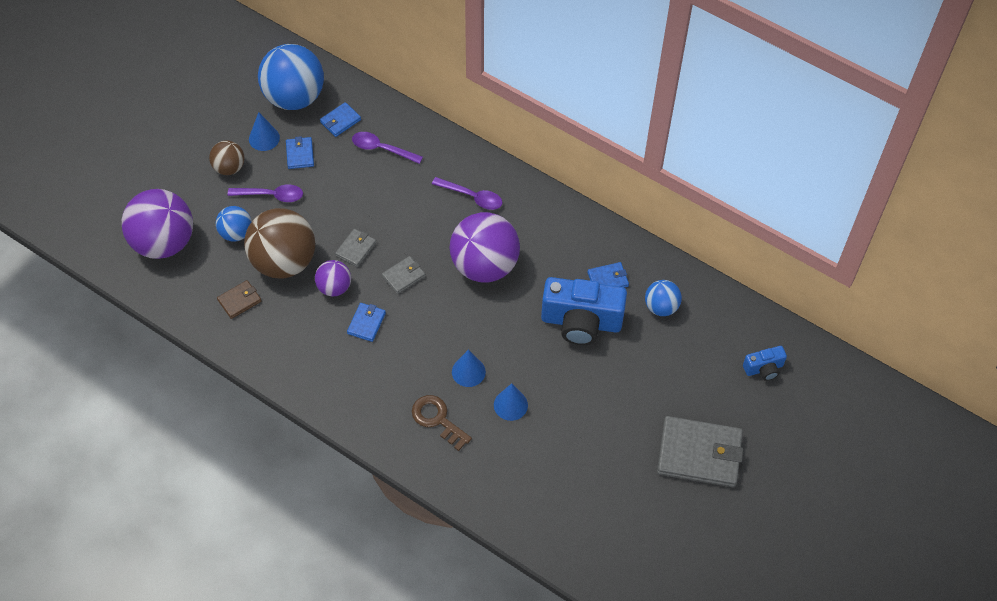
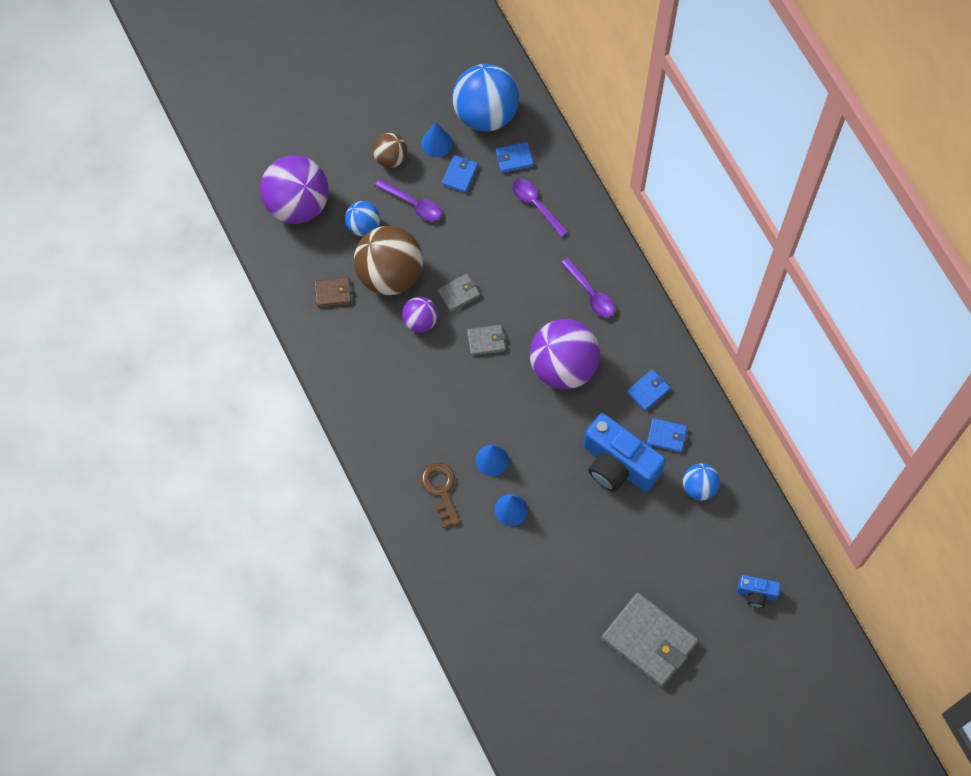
camera: 30 degrees right, 10 degrees up
(366, 323) = (429, 369): blue wallet -> blue wallet (648, 391)

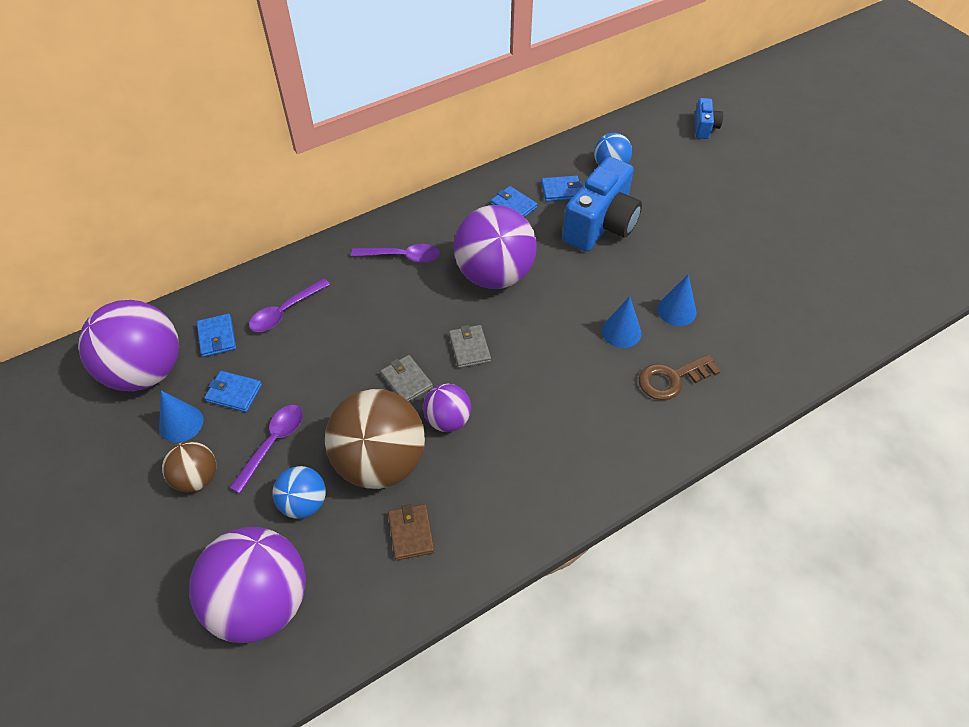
camera: 95 degrees left, 15 degrees down
(485, 114) = (146, 371): blue ball -> purple ball
(590, 293) = (402, 256): purple spoon -> purple spoon turned 45 degrees clockwise
(649, 641) = (780, 195): grey wallet -> none
(666, 436) = (561, 191): blue wallet -> blue wallet turned 75 degrees clockwise

